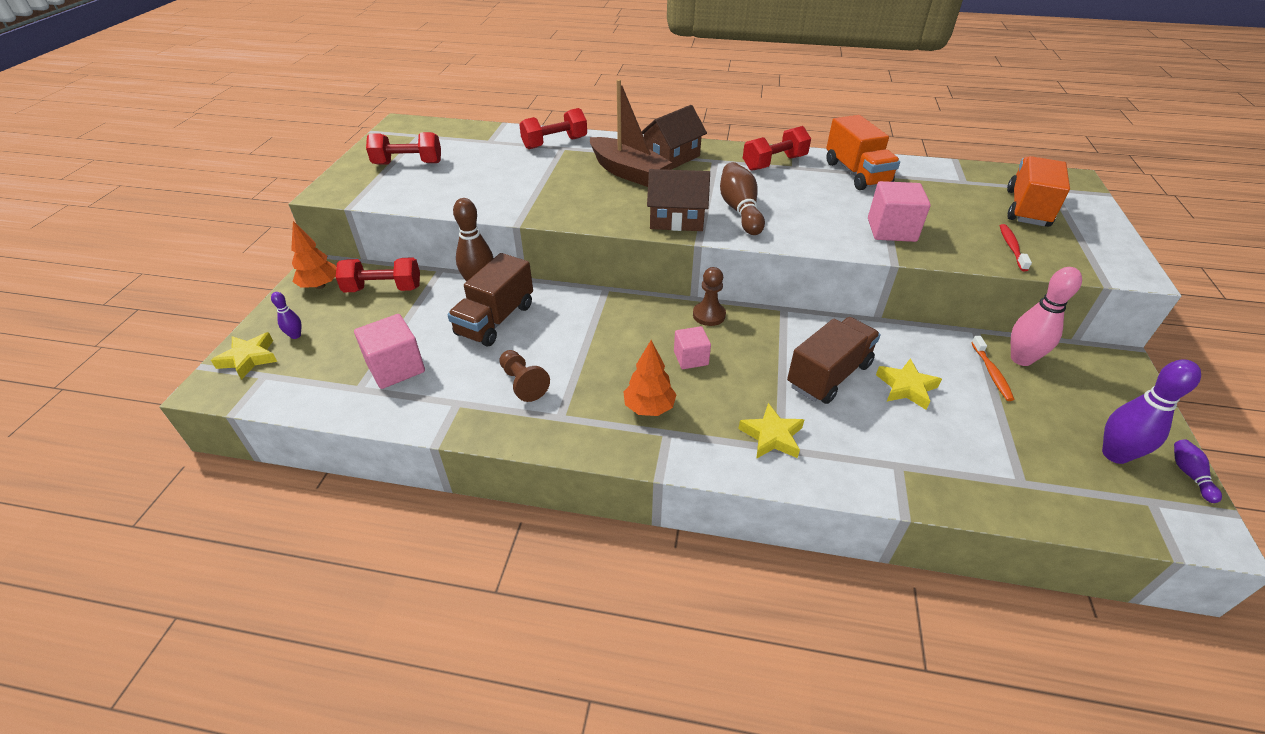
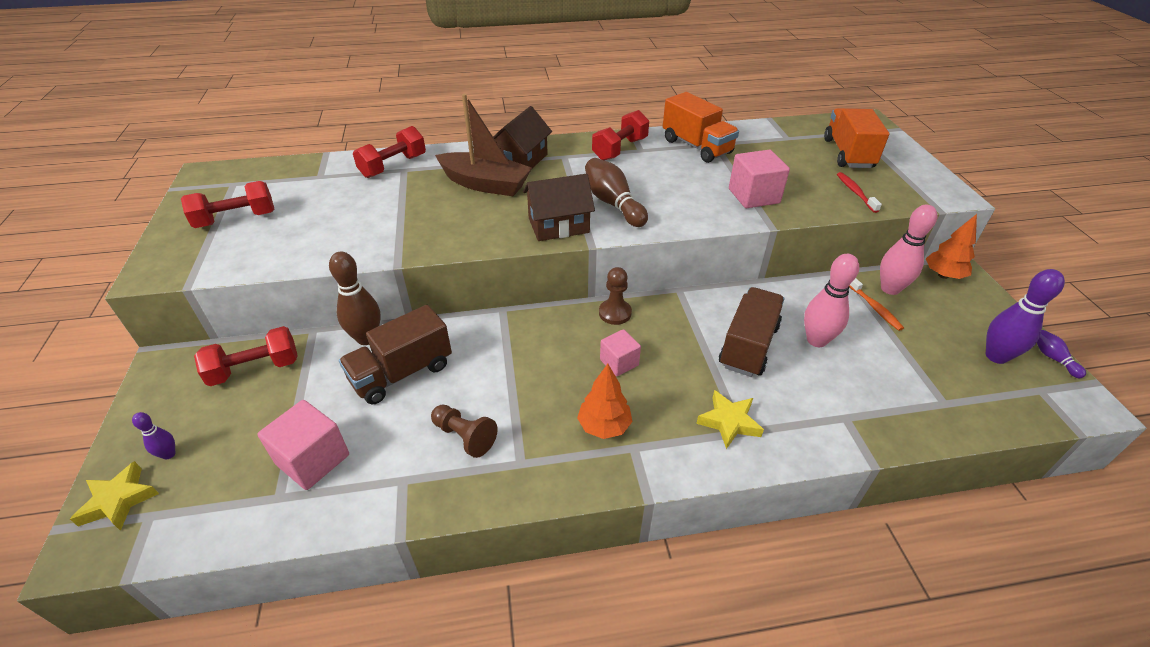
camera: 20 degrees left, 0 degrees up
(320, 286) = (173, 384): orange tree -> orange tree (943, 275)
(495, 320) = (402, 373): brown truck -> brown truck turned 45 degrees clockwise
(906, 387) = (816, 340): yellow star -> pink bowling pin

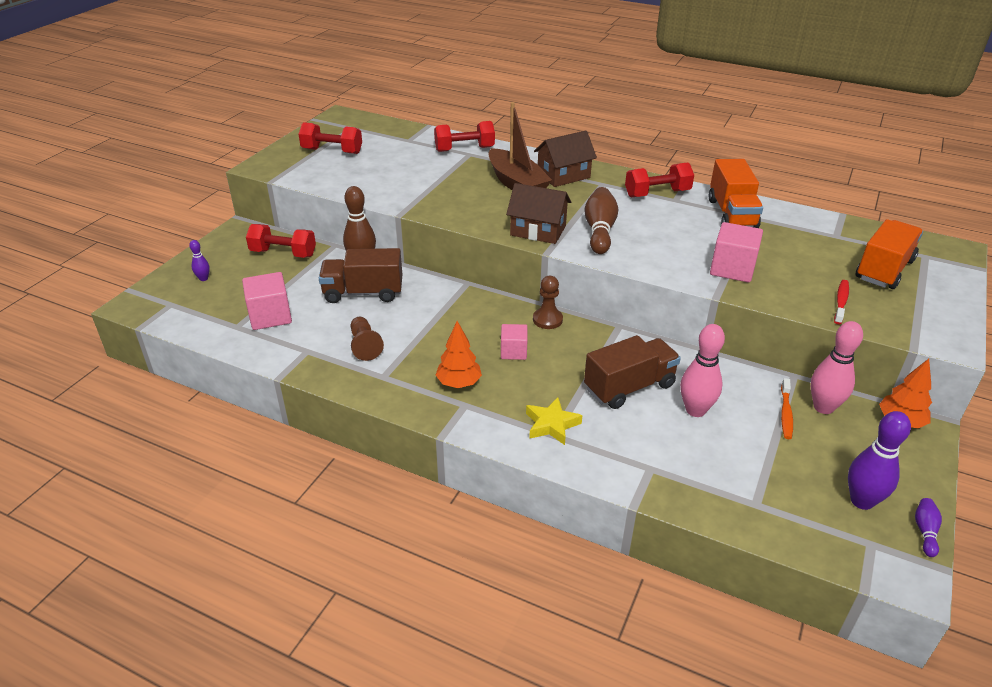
camera: 35 degrees right, 5 degrees down
(119, 500) = (164, 290): yellow star -> none

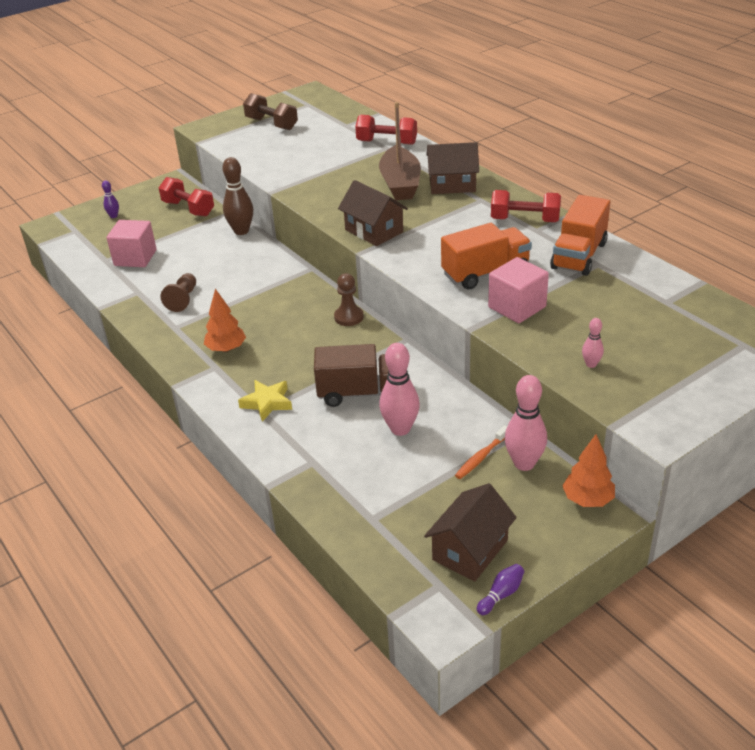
camera: 30 degrees right, 0 degrees up
(332, 151) = (271, 124): red dumbbell -> brown dumbbell
(363, 293) = (220, 256): brown truck -> none
(513, 351) = (294, 336): pink cube -> none
(599, 231) = (429, 244): brown bowling pin -> none
(841, 302) = (591, 364): red toothbrush -> pink bowling pin
(861, 501) = (470, 550): purple bowling pin -> brown house
(884, 270) = (677, 347): orange truck -> orange truck (485, 273)

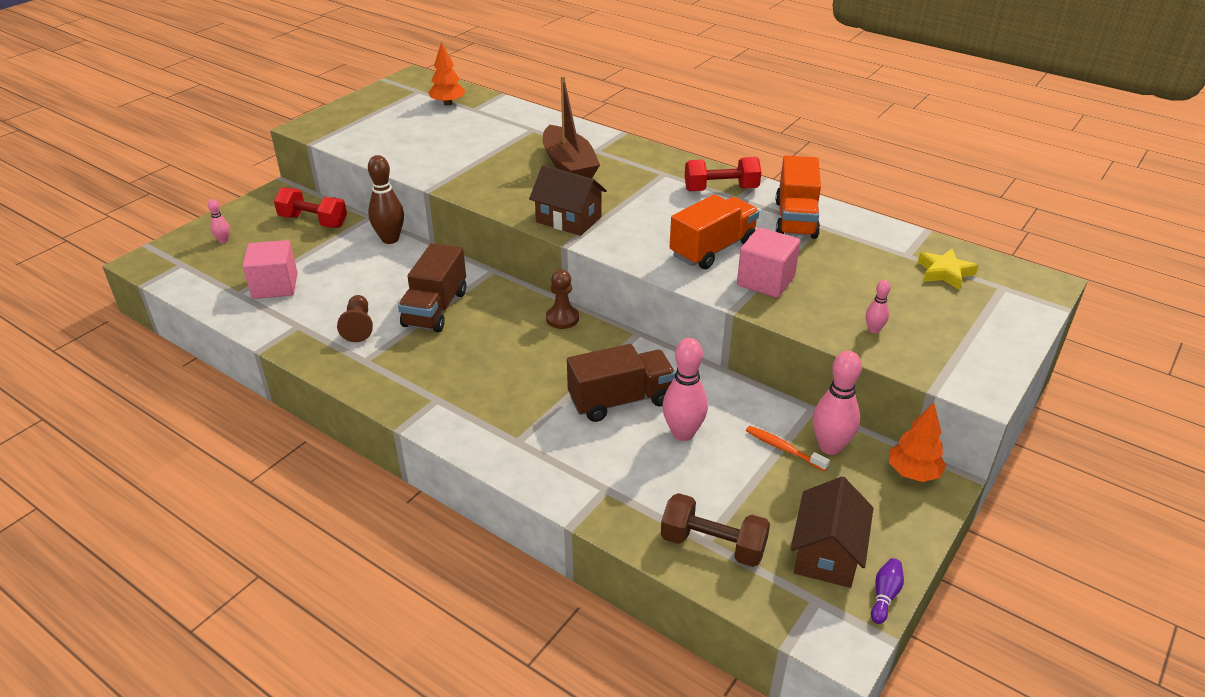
camera: 20 degrees left, 0 degrees up
(113, 216) = (223, 240): purple bowling pin -> pink bowling pin
(226, 349) = (440, 376): orange tree -> orange tree (448, 103)
(249, 294) = (435, 309): none -> brown truck
(267, 403) = (519, 430): yellow star -> yellow star (945, 273)
(271, 124) = (387, 115): brown dumbbell -> brown dumbbell (713, 545)
(387, 142) = (529, 123): red dumbbell -> none
(452, 185) = (625, 161): brown house -> none
(481, 457) = (783, 448): orange toothbrush -> orange toothbrush turned 105 degrees clockwise

